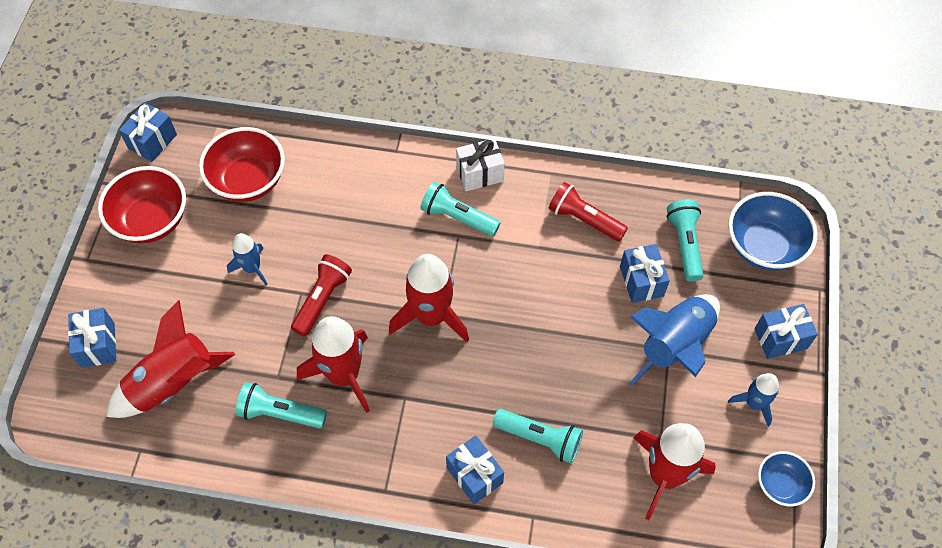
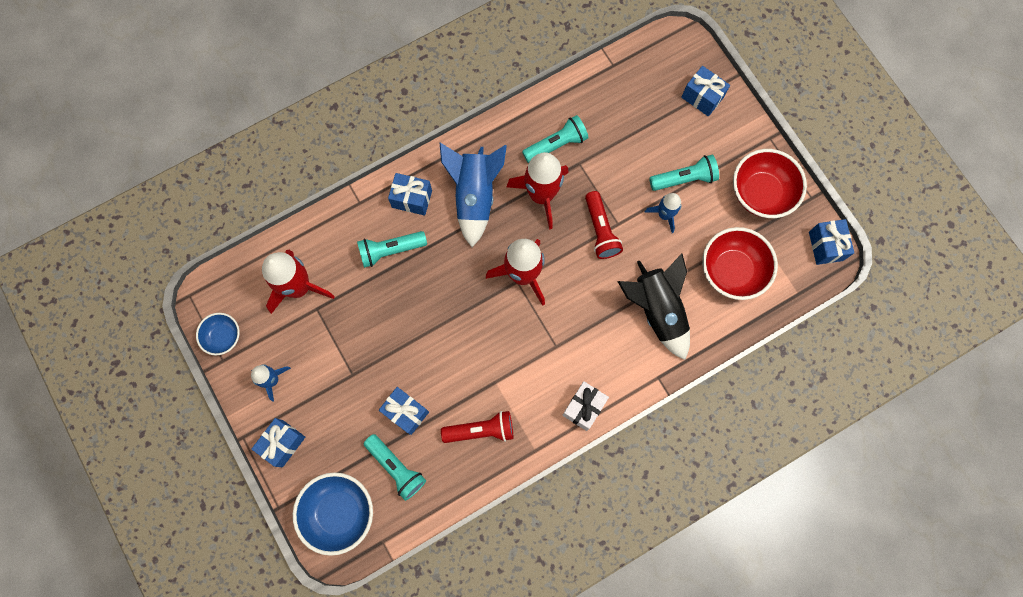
camera: 140 degrees right, 15 degrees up
(173, 383) = (635, 112): red rocket -> none
(343, 198) = (657, 310): none -> black rocket
(457, 217) = (568, 359): turquoise flashlight -> turquoise flashlight (684, 178)
(675, 346) = (350, 380): blue rocket -> blue rocket (474, 196)

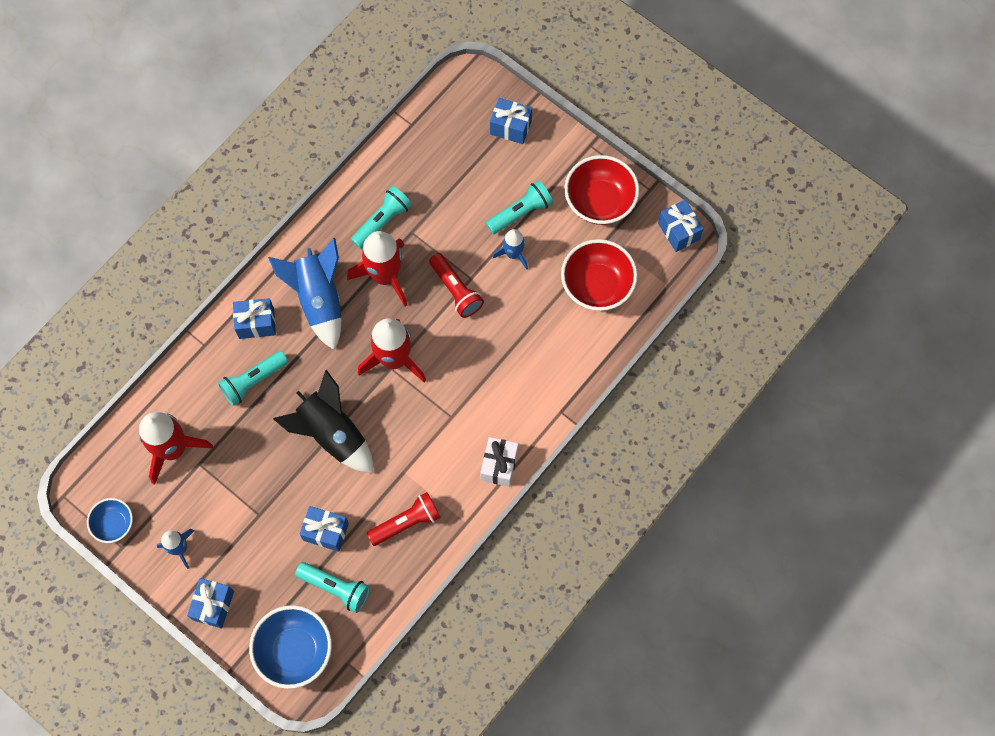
camera: 20 degrees left, 5 degrees down
(657, 310) = (538, 348): black rocket -> black rocket (332, 434)

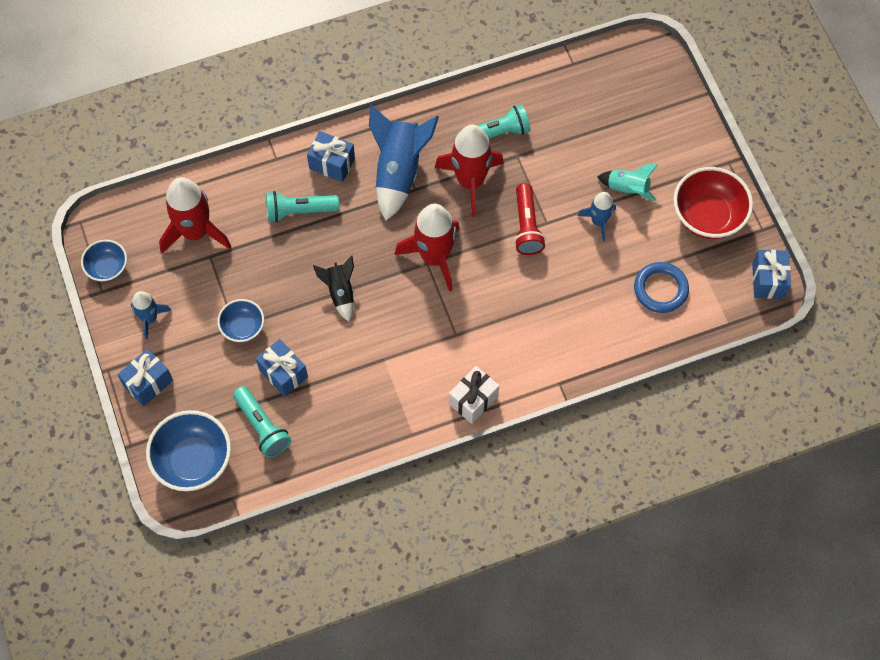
camera: 30 degrees right, 5 degrees down
(266, 511) = (243, 327): none -> blue bowl
(332, 434) = (340, 292): black rocket -> black rocket, size x0.56
(406, 522) = (359, 404): red flashlight -> none
(510, 127) = (663, 110): blue gift -> none
(520, 212) = (627, 189): turquoise flashlight -> turquoise rocket
(597, 285) = (660, 289): red bowl -> blue ring

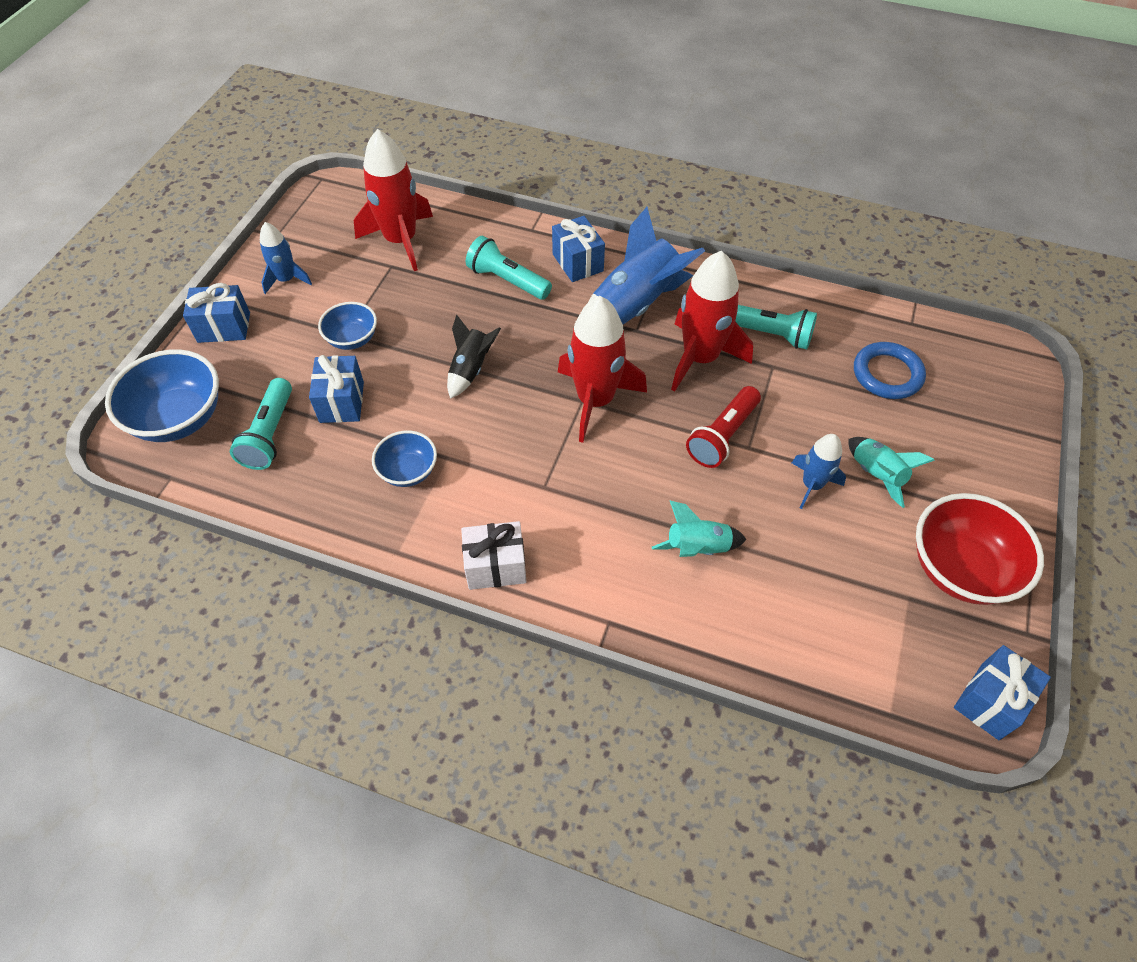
camera: 40 degrees right, 10 degrees down
(107, 268) = (301, 222): blue bowl -> blue bowl (408, 471)
(569, 307) = (697, 548): none -> turquoise rocket
(660, 289) = (829, 608): blue ring -> blue ring (887, 374)

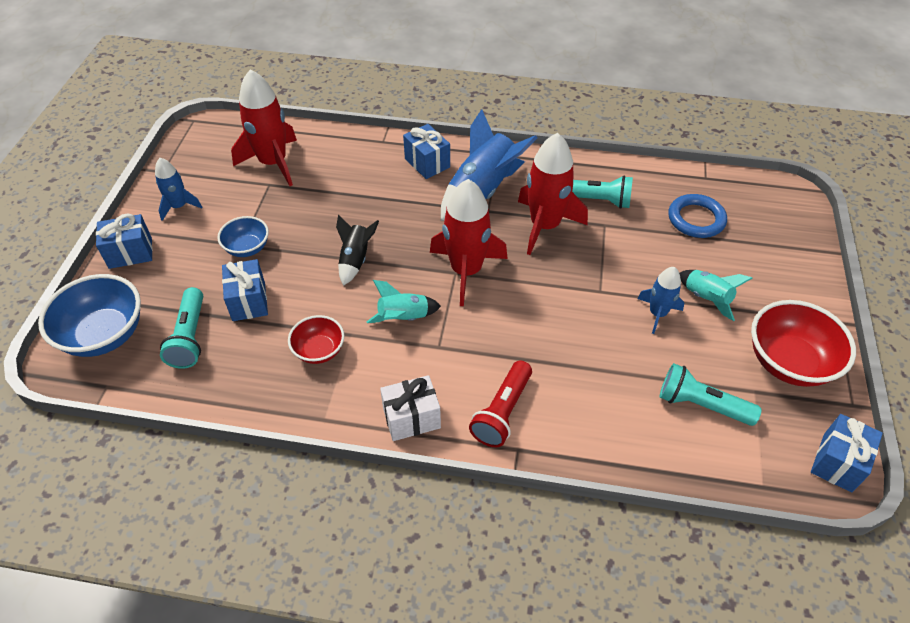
camera: 10 degrees left, 5 degrees down
(408, 471) = (319, 350): blue bowl -> red bowl
(507, 280) = (371, 184): turquoise flashlight -> turquoise flashlight (701, 405)
(697, 548) = (577, 377): turquoise rocket -> turquoise rocket (403, 318)
(722, 436) = (577, 285): red flashlight -> red flashlight (502, 412)

